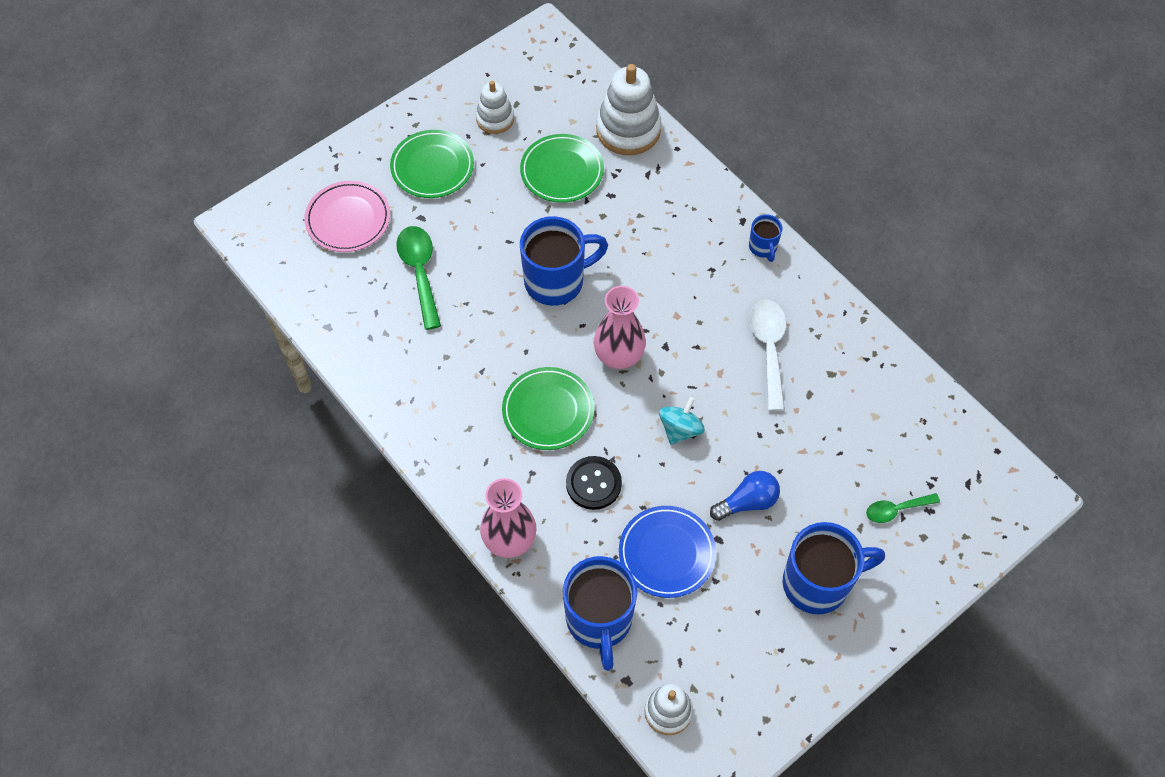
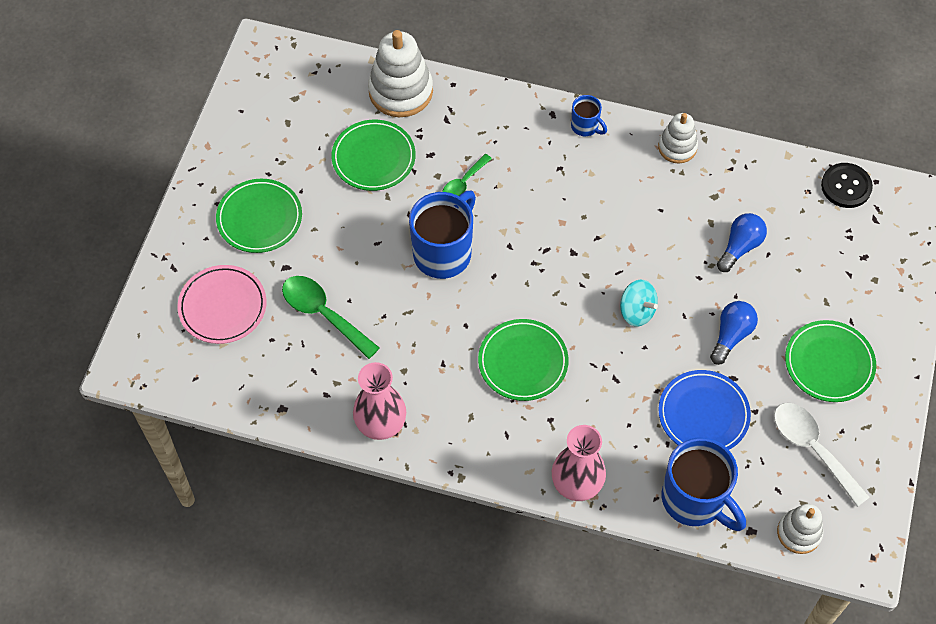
camera: 35 degrees left, 0 degrees up
(495, 119) = (280, 145): white stacking toy -> white stacking toy (677, 147)
(593, 483) = (605, 397): black button -> black button (846, 186)
(619, 356) = (543, 283): pink vase -> pink vase (381, 424)
(680, 429) = (637, 311): turquoise spinning top -> turquoise spinning top turned 135 degrees clockwise
(769, 349) = (653, 205): white spoon -> white spoon (812, 448)
(818, 431) = (740, 247): none -> blue light bulb
(818, 583) = (829, 363): blue mug -> green plate
(896, 510) = (840, 271): green spoon -> green spoon (463, 183)

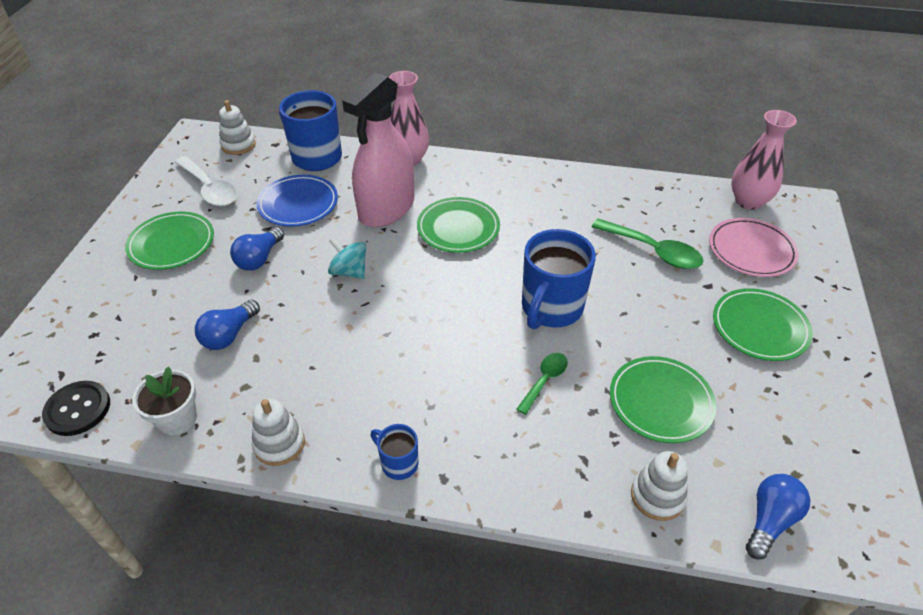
camera: 175 degrees right, 15 degrees down
(329, 71) = (770, 520): none -> blue light bulb
(381, 424) = (573, 183): pink vase -> pink vase (748, 201)
(400, 91) = (657, 496): white stacking toy -> white stacking toy, size x0.59
(601, 398) = (386, 209): none -> pink spray bottle
(762, 172) = (177, 419): none -> white flower pot

